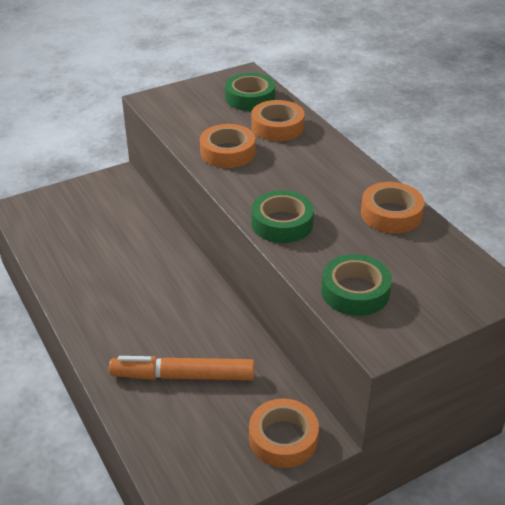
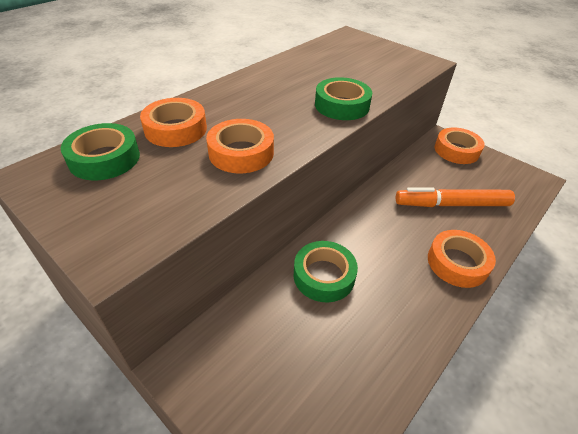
camera: 110 degrees left, 5 degrees up
(183, 376) = (451, 204): orange marker -> orange marker turned 105 degrees clockwise
(355, 291) = (393, 71): green tape -> green tape (324, 276)
(391, 214) = (297, 65): orange tape -> orange tape (457, 263)

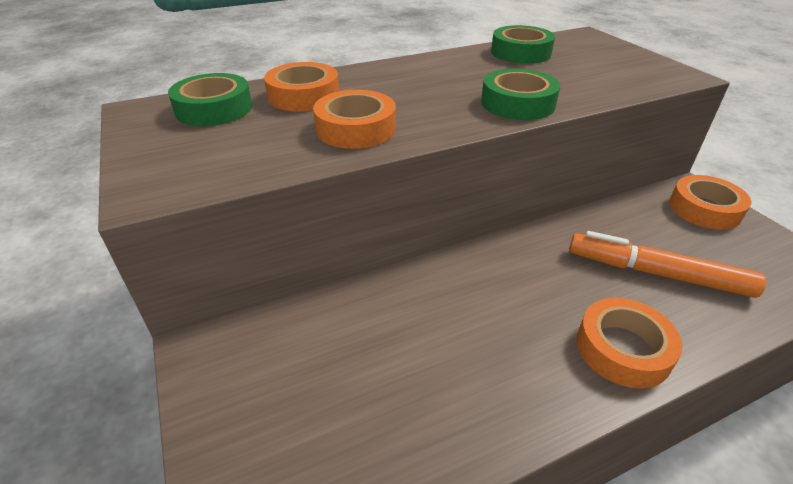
camera: 25 degrees right, 5 degrees down
(324, 276) = (420, 308): green tape -> green tape (520, 52)

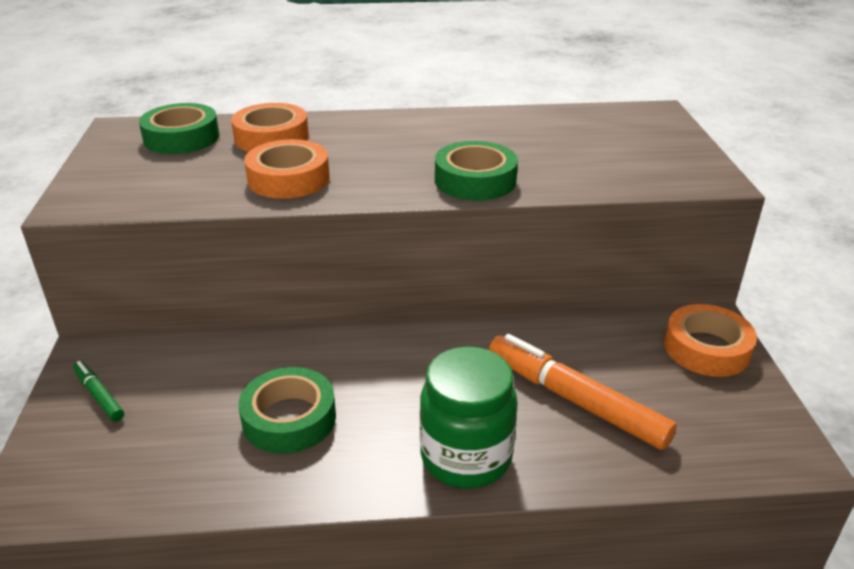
camera: 20 degrees right, 5 degrees down
(241, 391) = (99, 396): none -> green marker
(520, 52) = (547, 123): green tape -> green tape (289, 418)
(623, 349) = (466, 457): orange tape -> green jar

